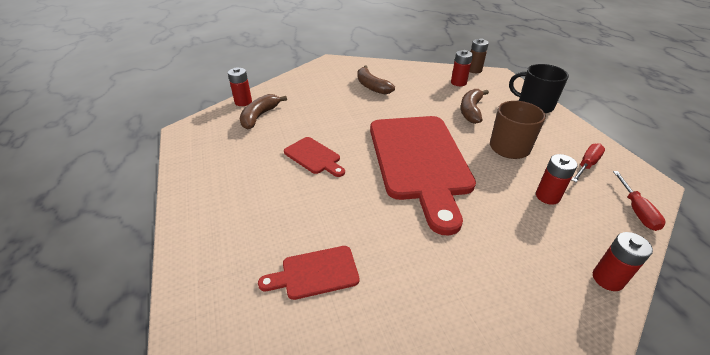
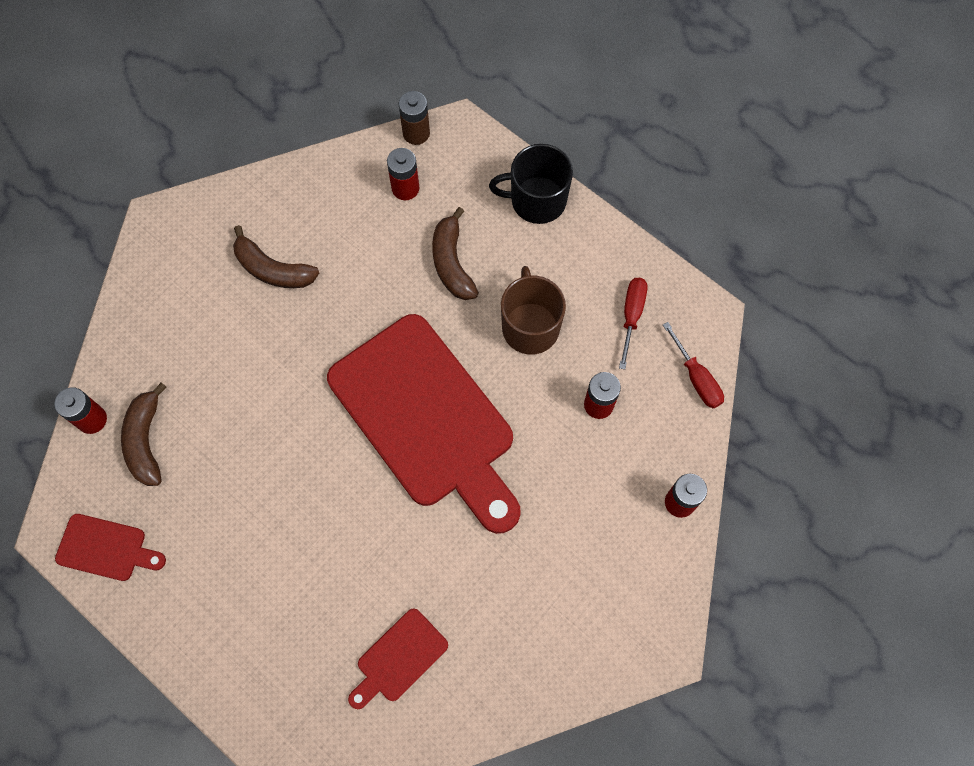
camera: 30 degrees left, 30 degrees up
(314, 157) = (285, 485): red cutting board -> red cutting board (106, 548)

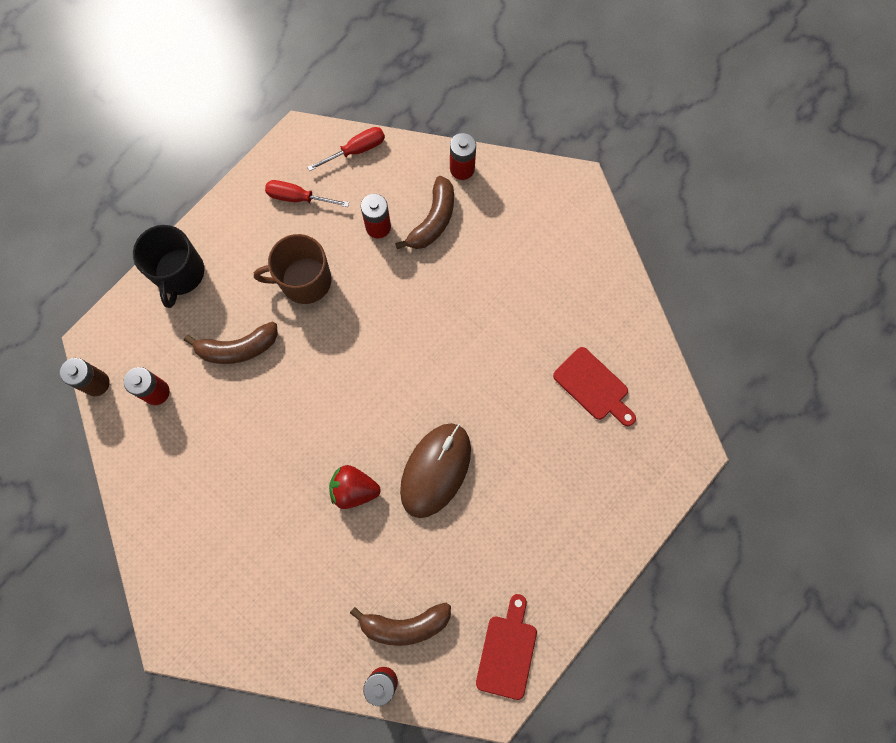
camera: 90 degrees left, 5 degrees up
(273, 269) = (234, 515): brown banana -> brown banana (433, 220)
(292, 386) = (354, 489): none -> red strawberry
(308, 472) = (435, 470): none -> brown mouse
(427, 418) = (387, 368): red cutting board -> none

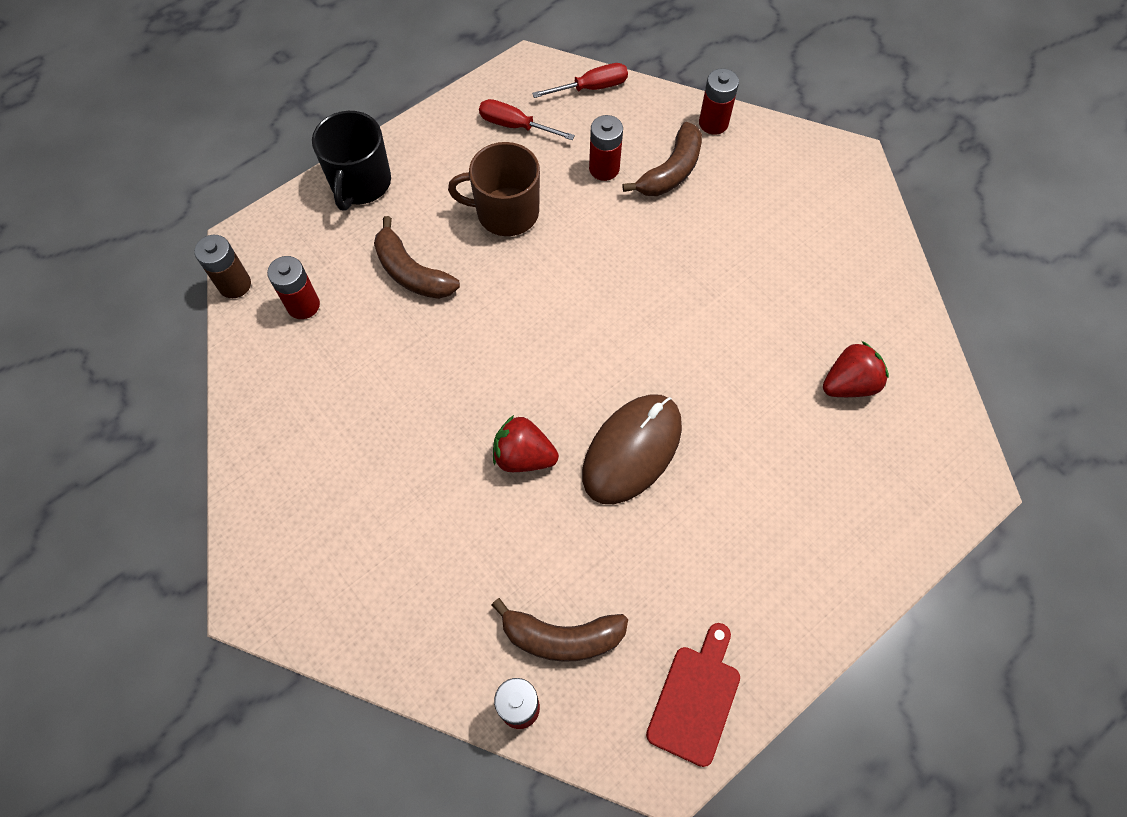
camera: 10 degrees right, 10 degrees down
(238, 348) = (411, 272): brown banana -> brown banana turned 45 degrees clockwise
(593, 386) = (849, 384): red cutting board -> red strawberry

